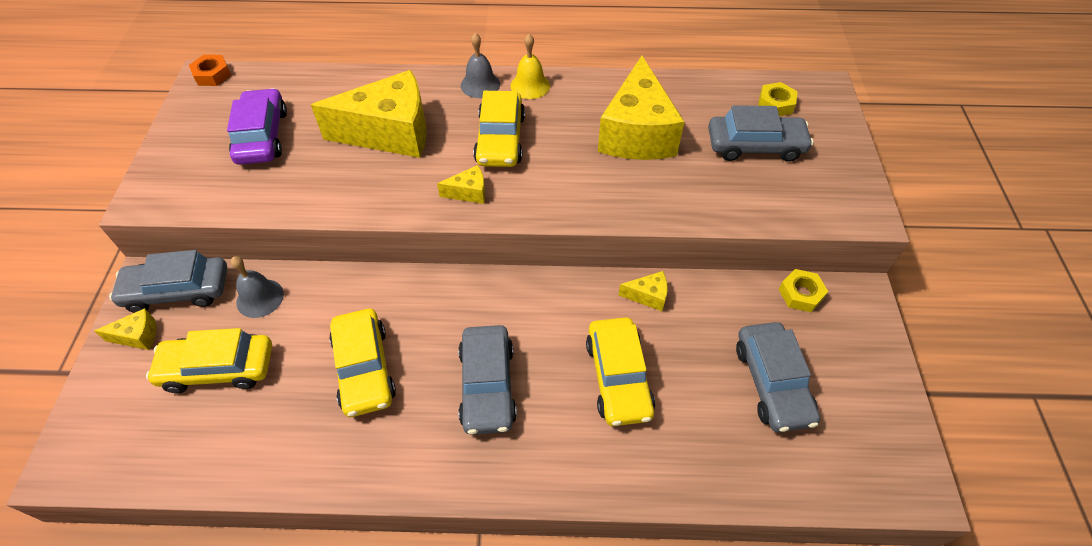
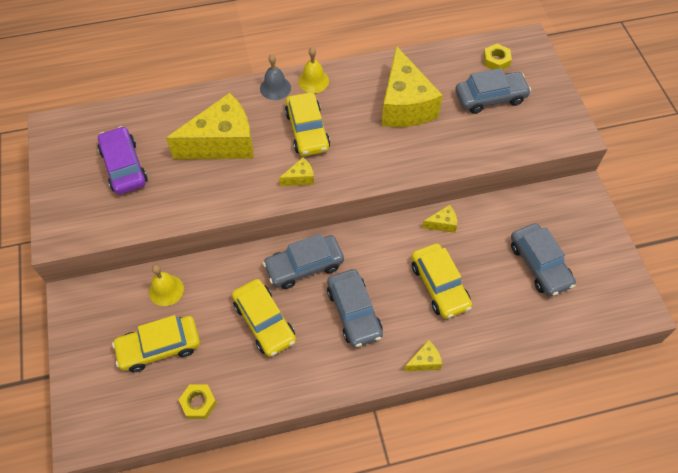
camera: 15 degrees left, 5 degrees up
(138, 336) = (88, 339): yellow cheese -> yellow cheese (424, 361)
(178, 290) = (101, 299): grey car -> grey car (304, 266)
(212, 75) = (57, 122): orange nut -> none
(260, 298) = (166, 290): grey bell -> yellow bell
(800, 294) = (543, 198): yellow nut -> yellow nut (198, 403)

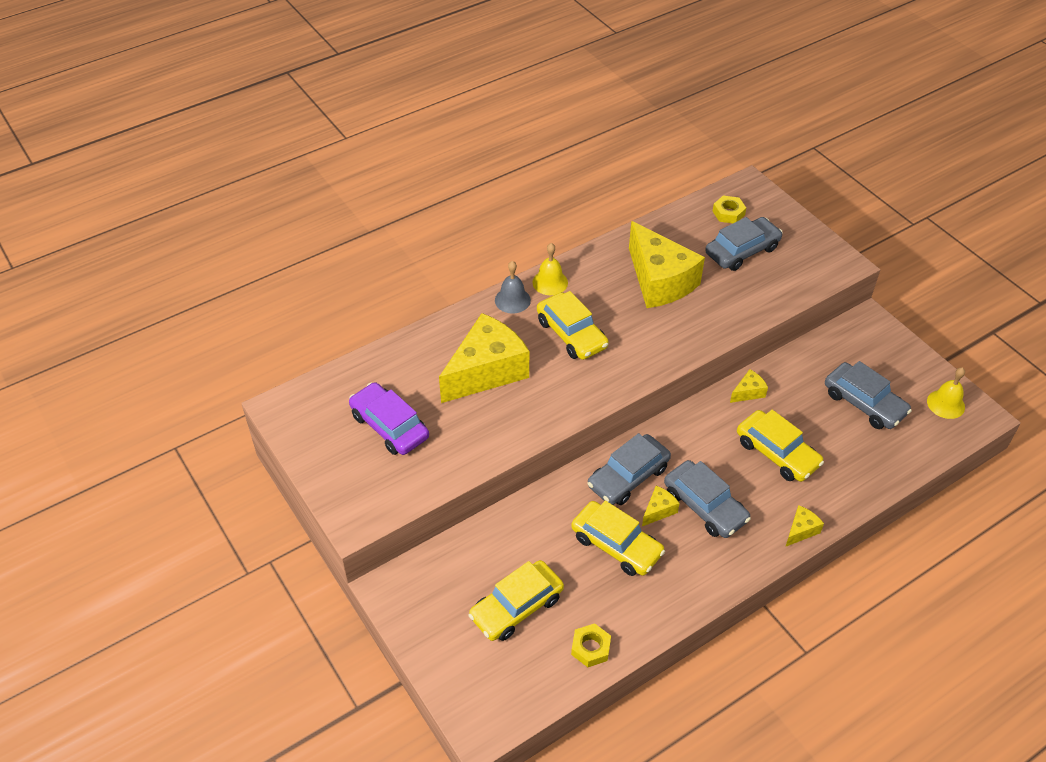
camera: 20 degrees left, 10 degrees down
(166, 290) = (491, 547): yellow bell -> yellow bell (946, 404)
(300, 178) = (590, 383): yellow cheese -> yellow cheese (658, 510)

